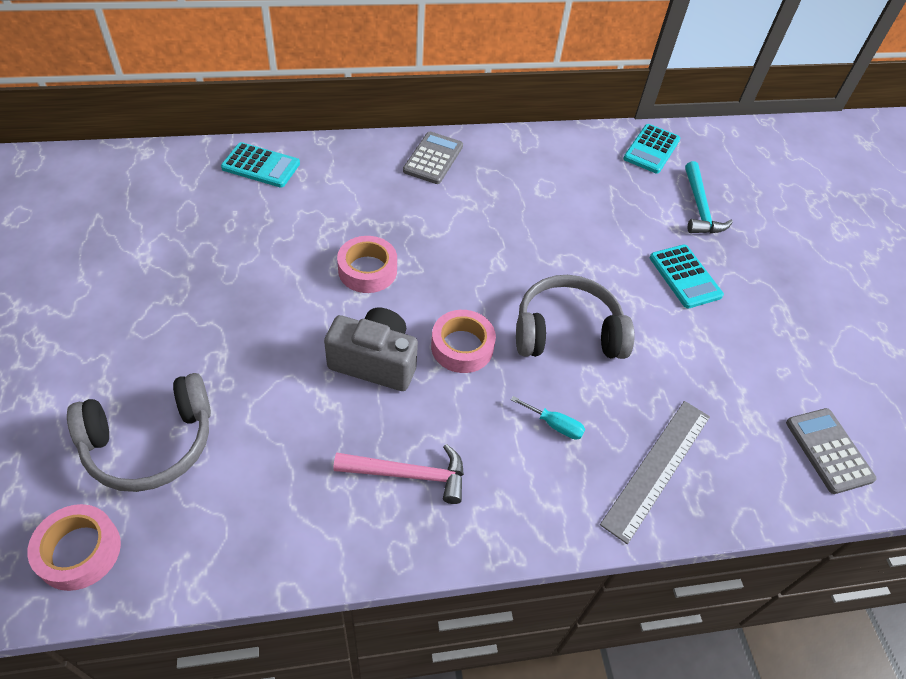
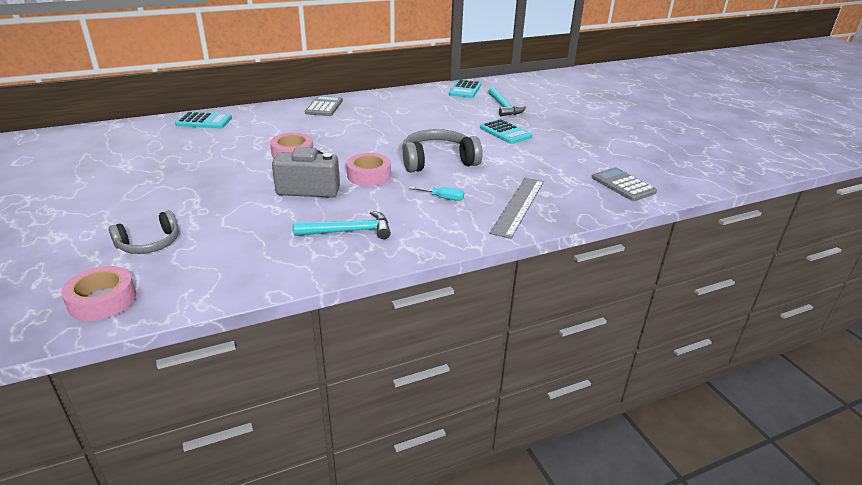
camera: 10 degrees left, 20 degrees down
(150, 443) = (149, 244): grey headphones -> grey headphones, size x0.63
(409, 474) = (349, 231): pink hammer -> turquoise hammer

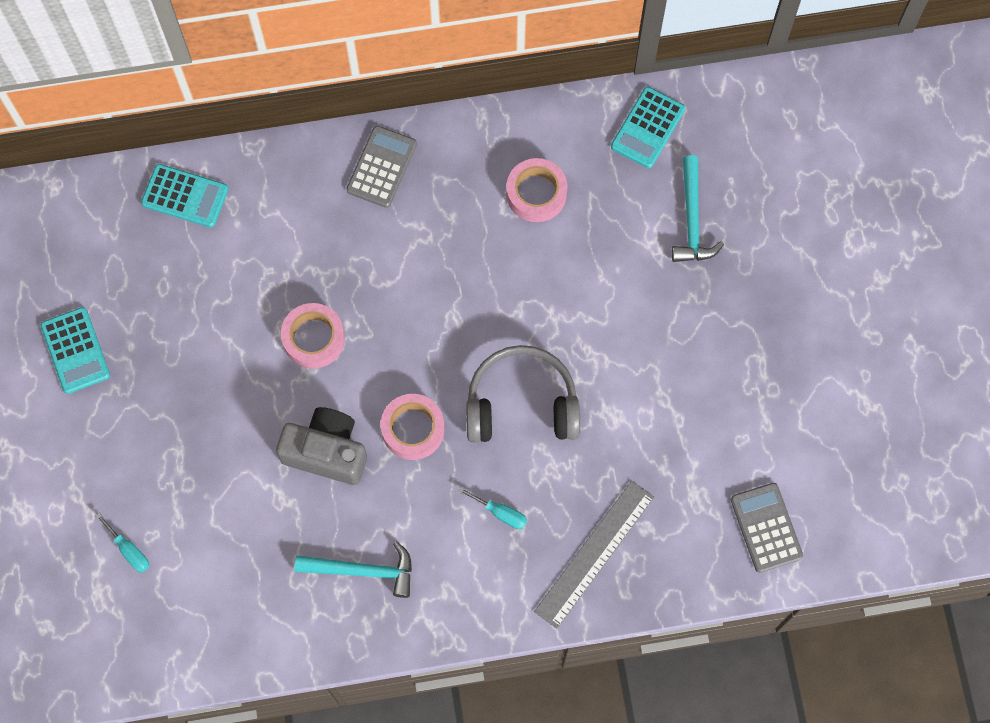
camera: 15 degrees right, 40 degrees up
(102, 300) = (90, 652): pink tape -> pink tape (536, 194)
(149, 244) = (129, 550): grey headphones -> turquoise screwdriver
(505, 132) = (658, 323): turquoise calculator -> turquoise calculator (75, 351)

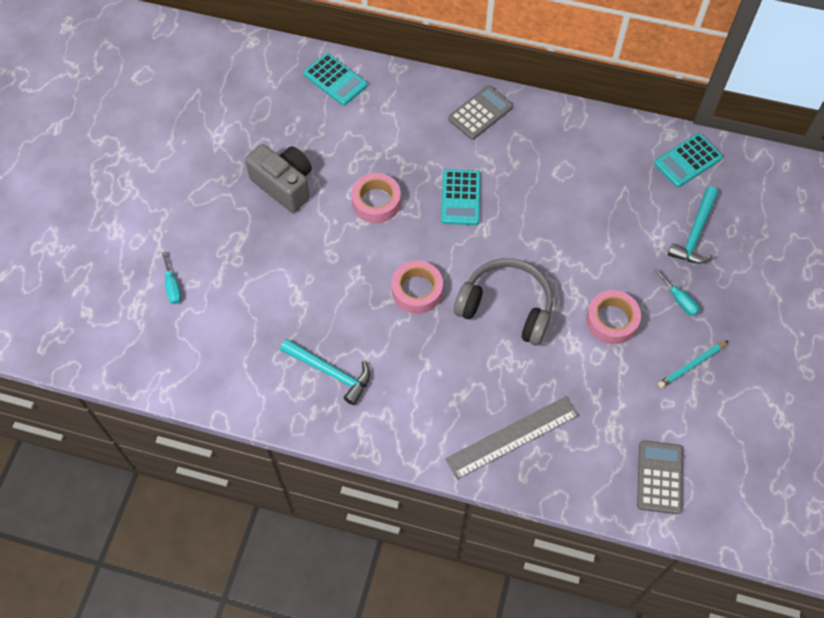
camera: 25 degrees right, 10 degrees down
(75, 351) = (209, 145): turquoise calculator -> turquoise calculator (460, 197)
(326, 452) = (346, 280): grey camera -> grey camera (284, 185)
(500, 513) = (454, 376): turquoise screwdriver -> turquoise screwdriver (679, 300)
(536, 194) = (584, 172): pink tape -> pink tape (611, 320)
(749, 384) = (691, 365): none -> turquoise pencil

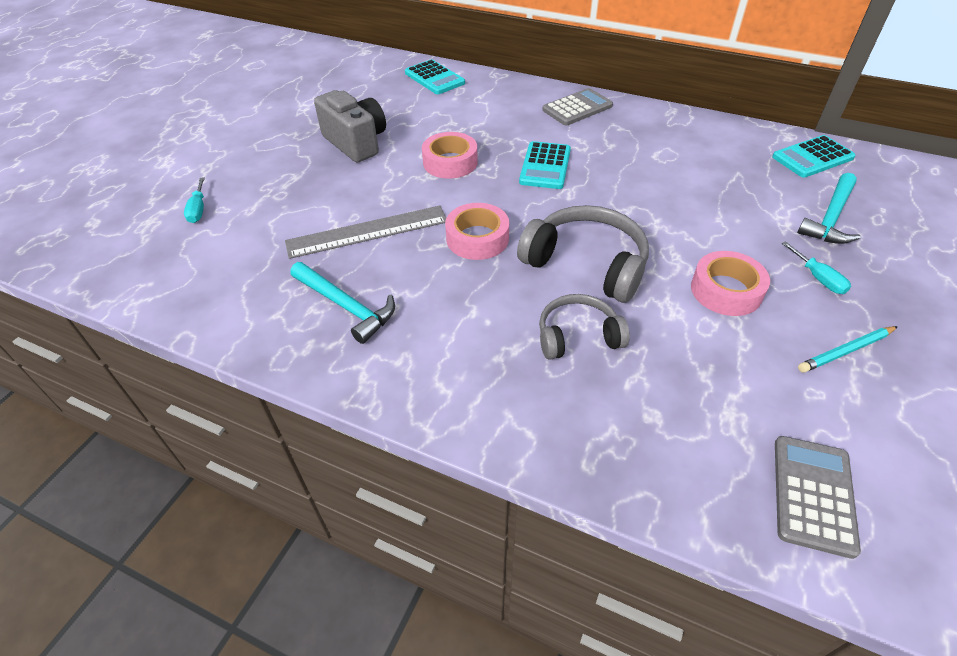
camera: 10 degrees right, 15 degrees down
(506, 377) = (577, 336): none -> grey headphones
(512, 436) = (578, 408): grey ruler -> grey ruler (367, 231)

